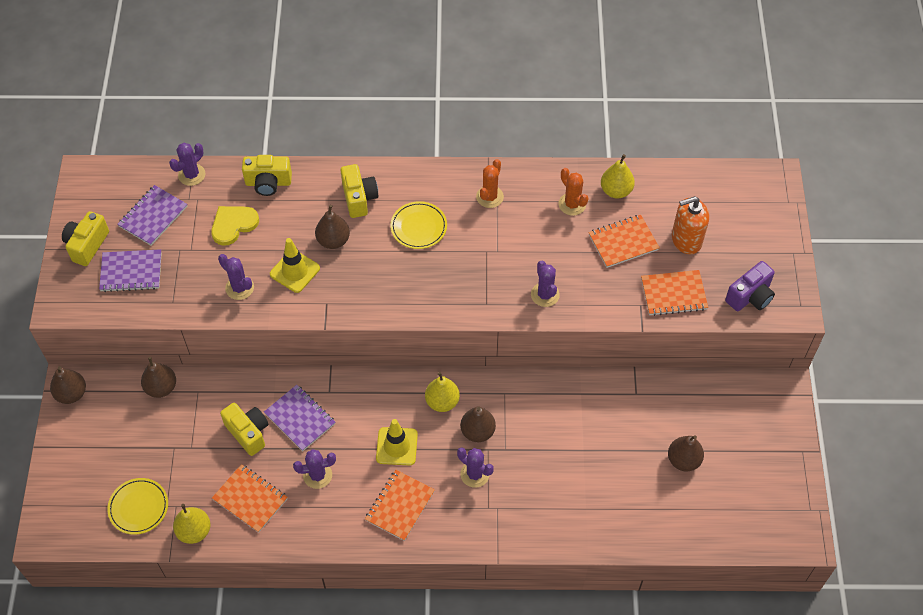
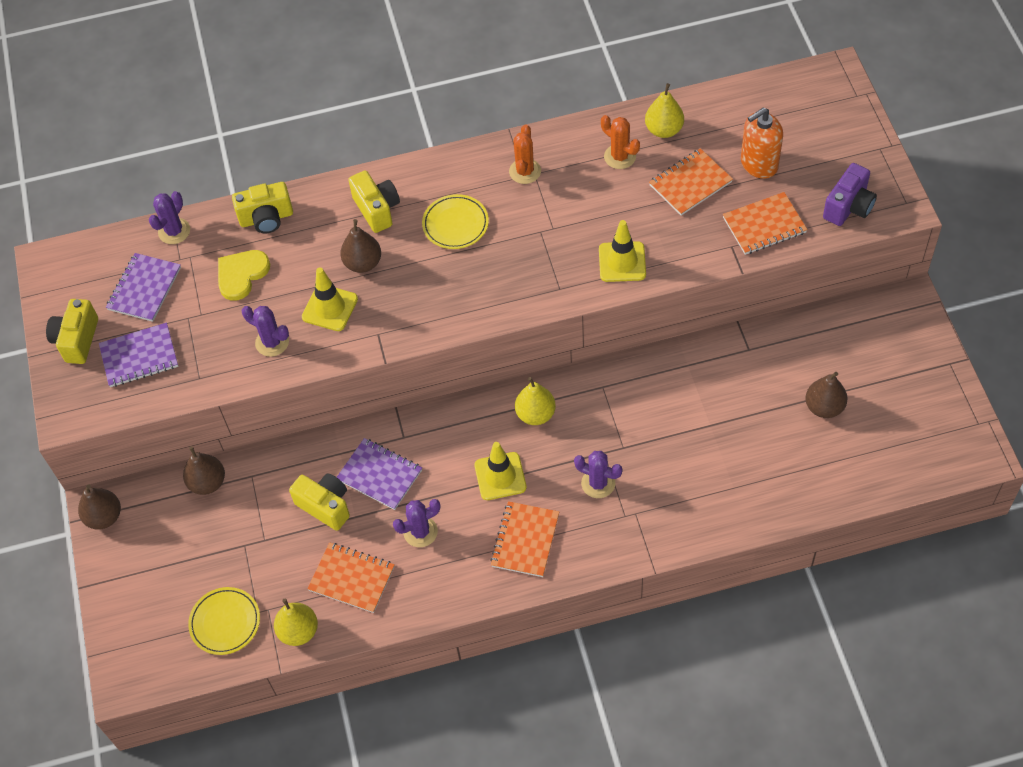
camera: 10 degrees left, 0 degrees up
(477, 431) = (586, 436): brown pear -> none
(545, 295) = (622, 262): purple cactus -> yellow traffic cone

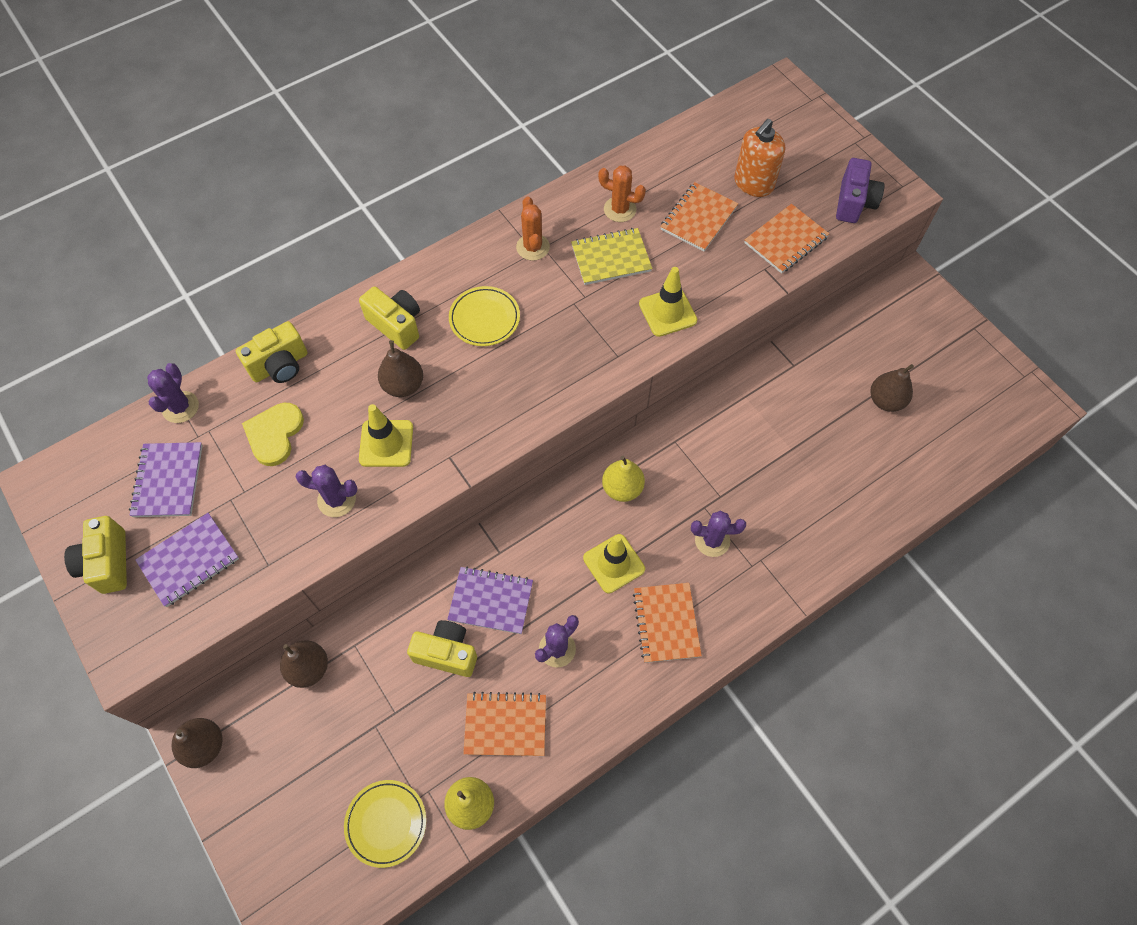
camera: 25 degrees left, 5 degrees up
(592, 199) = (611, 258): none -> yellow notebook
(664, 130) = (650, 173): yellow pear -> none

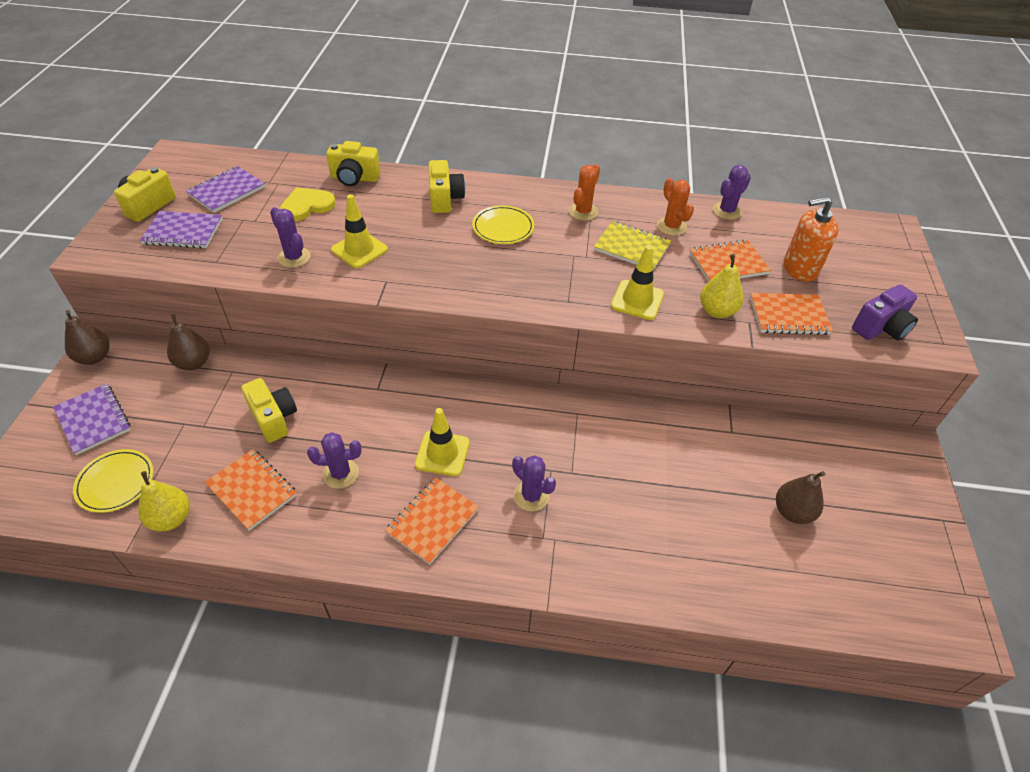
camera: 40 degrees right, 15 degrees down
(180, 407) = (279, 165): purple cactus -> purple cactus (727, 211)
(403, 385) = (408, 229): brown pear -> none
(491, 601) = (337, 411): purple notebook -> purple notebook (93, 420)
(622, 488) = (504, 413): yellow pear -> yellow pear (717, 311)

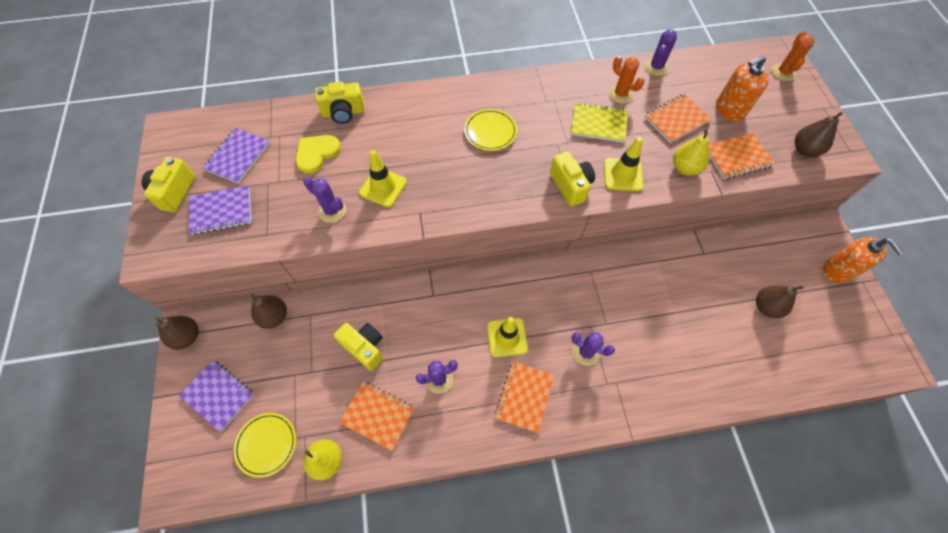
camera: 15 degrees left, 15 degrees up
(445, 199) = (430, 114): yellow camera -> yellow camera (570, 186)
(583, 212) = (546, 98): orange cactus -> orange cactus (783, 72)
(881, 328) = (804, 150): purple camera -> brown pear
(910, 498) = (837, 271): none -> orange soap dispenser

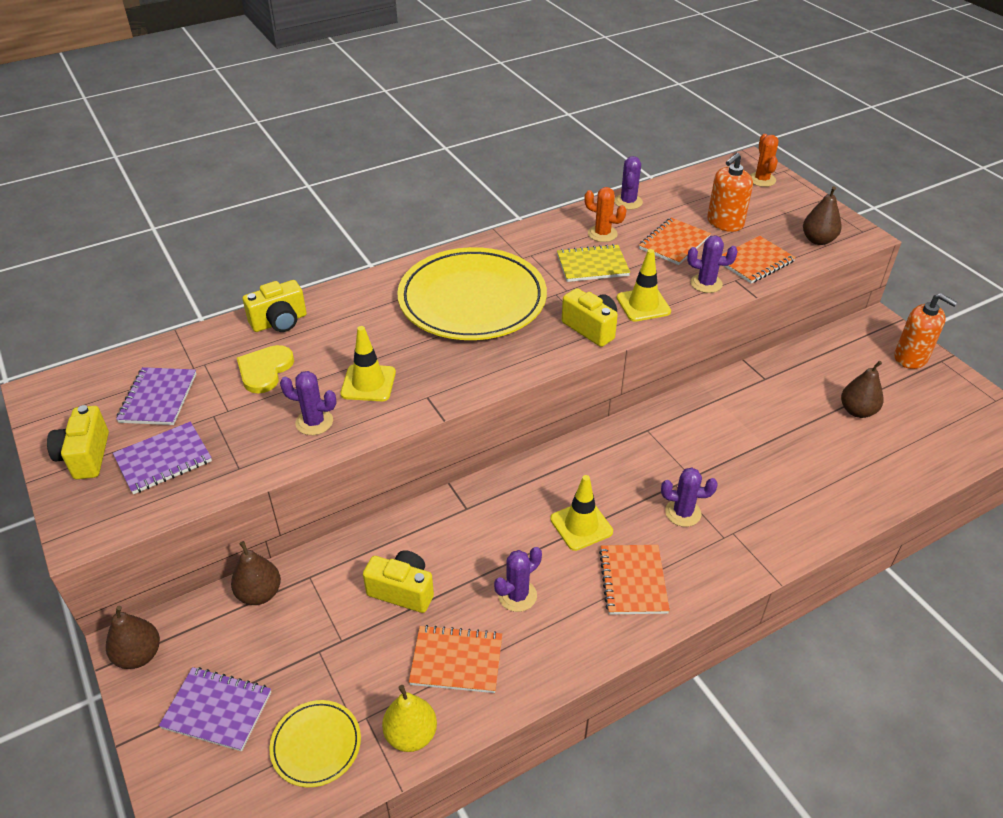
camera: 20 degrees left, 20 degrees down
(490, 132) = (472, 300): yellow plate -> yellow plate, size x2.25
(685, 168) = (706, 283): yellow pear -> purple cactus

